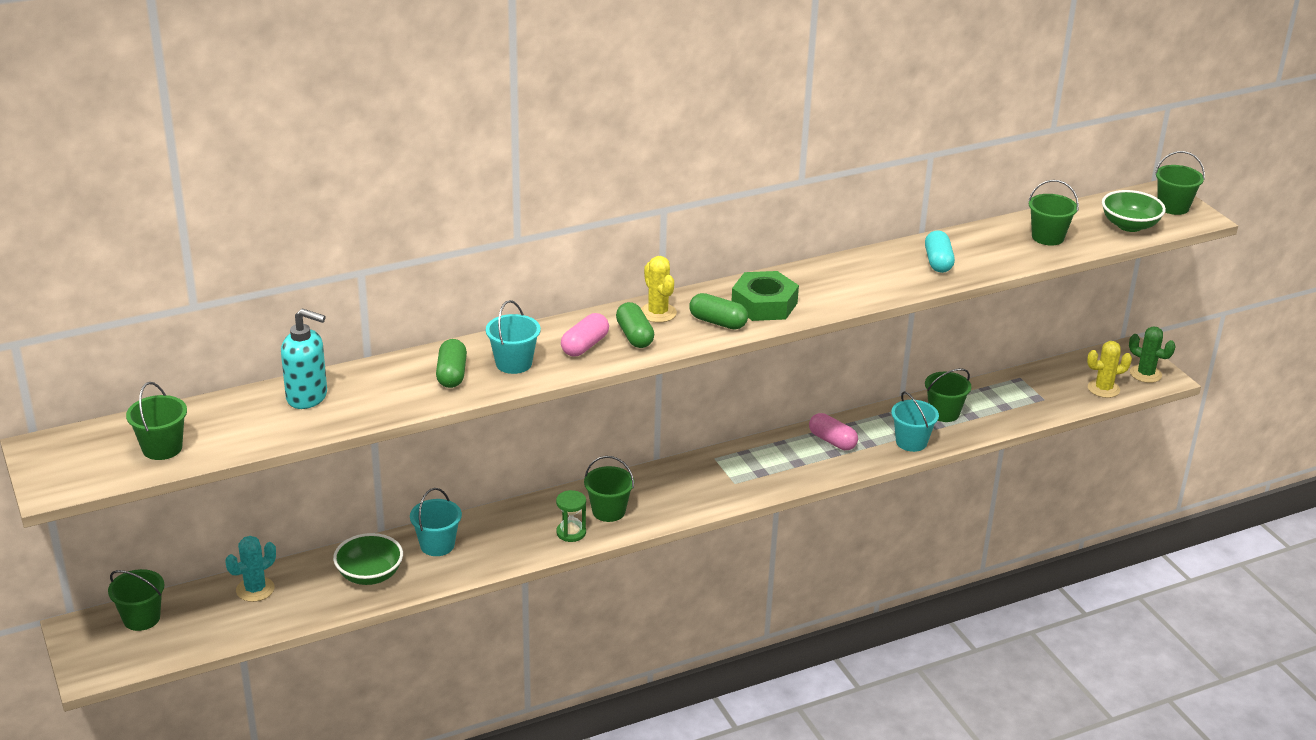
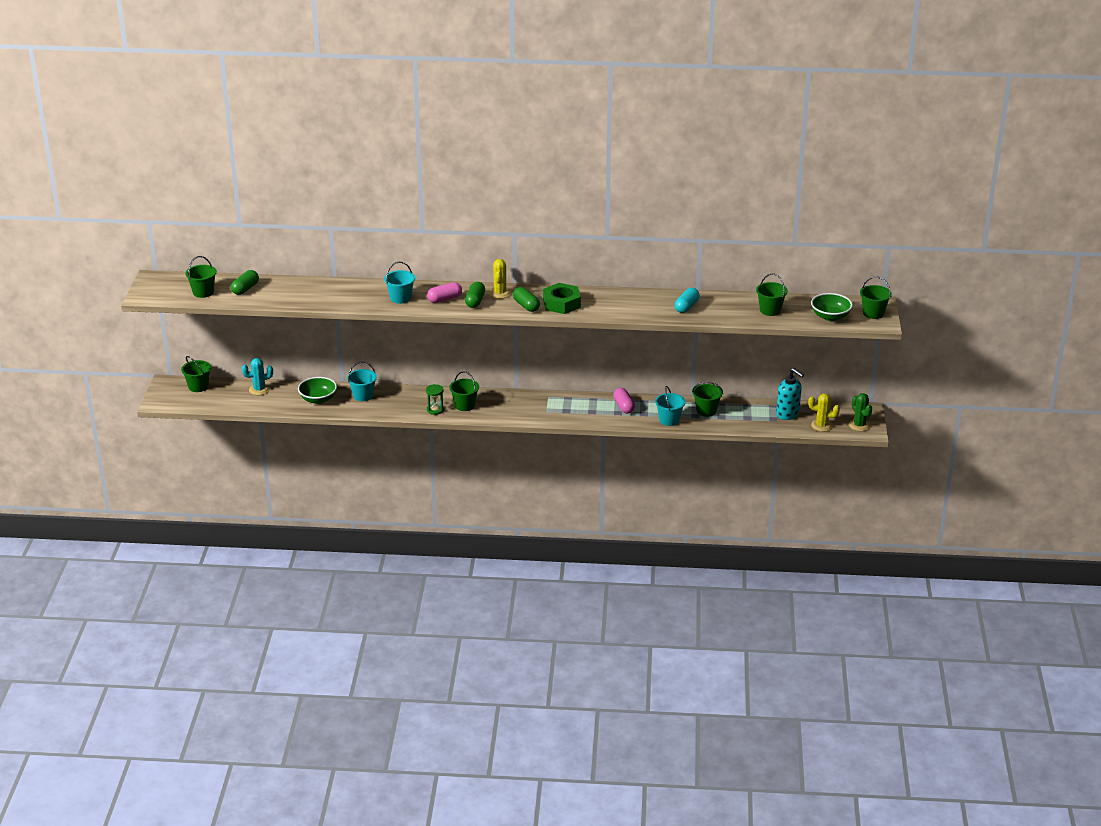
camera: 30 degrees right, 0 degrees up
(307, 397) = (288, 287): turquoise soap dispenser -> turquoise soap dispenser (787, 414)
(451, 374) = (365, 295): green capsule -> green capsule (245, 289)

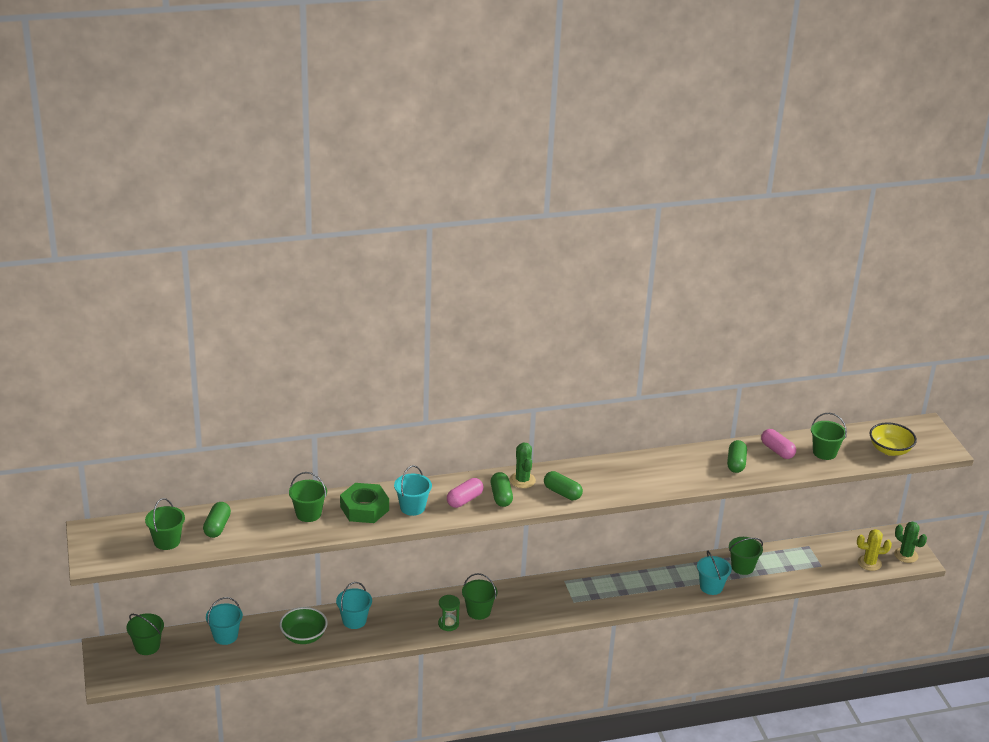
camera: 20 degrees left, 0 degrees up
(259, 389) = (225, 636): turquoise cactus -> turquoise bucket
(500, 293) = (522, 480): yellow cactus -> green cactus
(561, 303) = (599, 482): green nut -> green nut (364, 508)
(623, 406) = (653, 578): pink capsule -> pink capsule (777, 451)
(686, 307) = (736, 463): turquoise capsule -> green capsule
(787, 414) = (827, 555): turquoise soap dispenser -> none
(830, 316) = (890, 450): green bowl -> yellow bowl
(873, 313) = (929, 438): green bucket -> green bucket (308, 514)

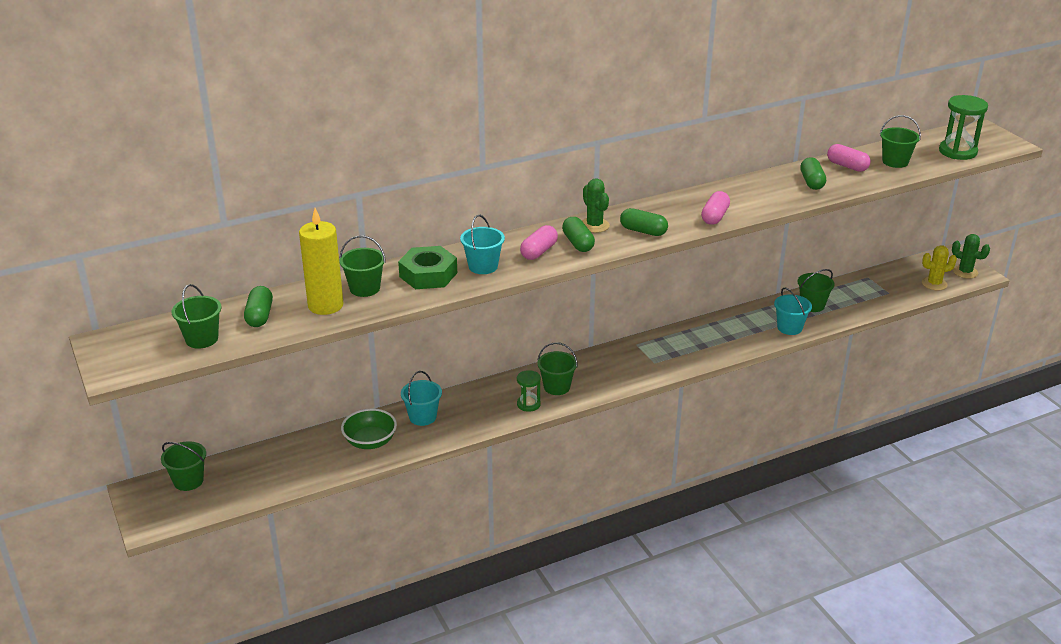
camera: 10 degrees left, 0 degrees up
(225, 636) = (279, 455): turquoise bucket -> none
(272, 525) = (325, 305): none -> yellow candle
(631, 487) = (715, 217): none -> pink capsule
(890, 450) = (957, 152): yellow bowl -> green hourglass

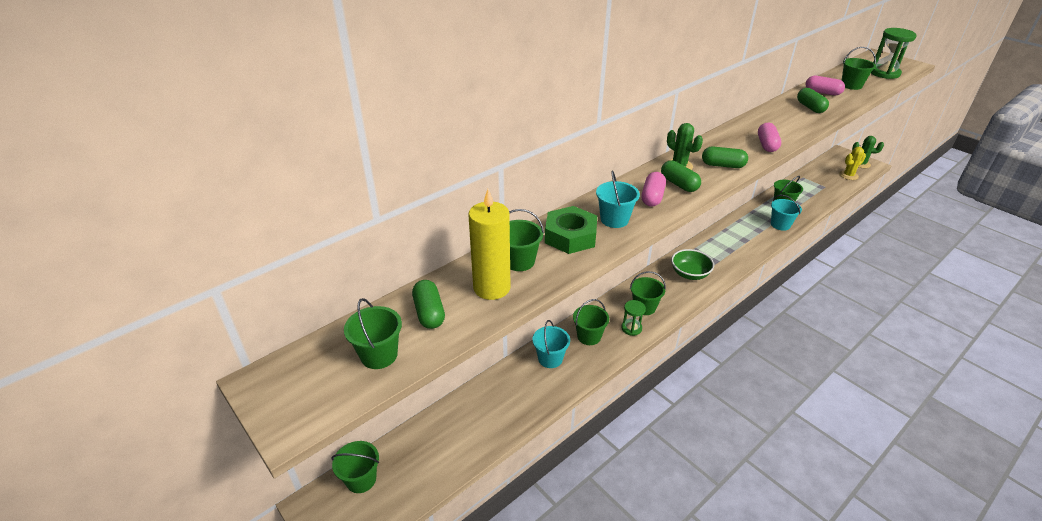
camera: 15 degrees left, 5 degrees up
(370, 441) = (517, 394): green bowl -> green bowl (689, 274)
(476, 404) = (589, 336): none -> green bucket

